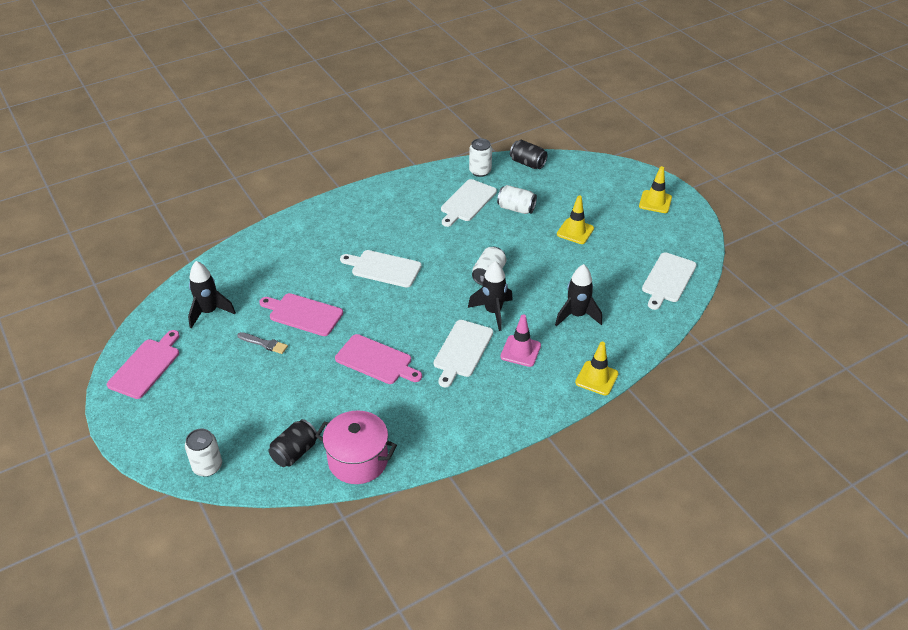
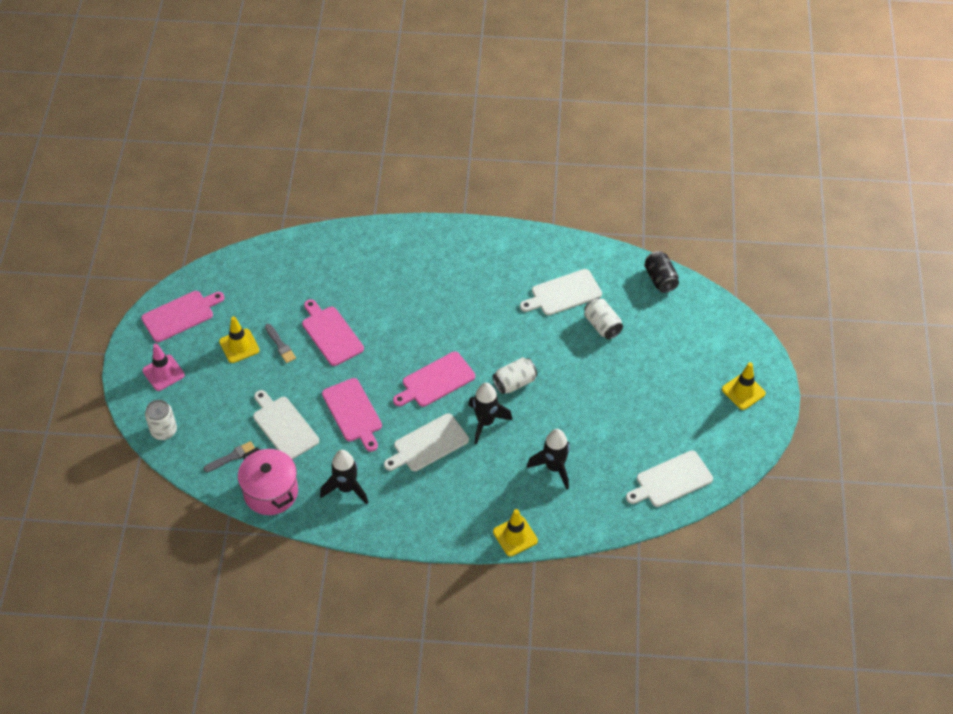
camera: 35 degrees right, 10 degrees up
(209, 312) = (261, 290): black rocket -> black rocket (346, 488)
(295, 452) = (232, 457): black can -> grey brush
(383, 268) = (431, 325): white cutting board -> white cutting board (284, 426)
(425, 304) = (436, 381): none -> pink cutting board
(480, 171) = (606, 264): white can -> none
(520, 351) = (475, 473): pink traffic cone -> pink traffic cone (163, 373)
(575, 231) = (634, 381): yellow traffic cone -> yellow traffic cone (239, 346)

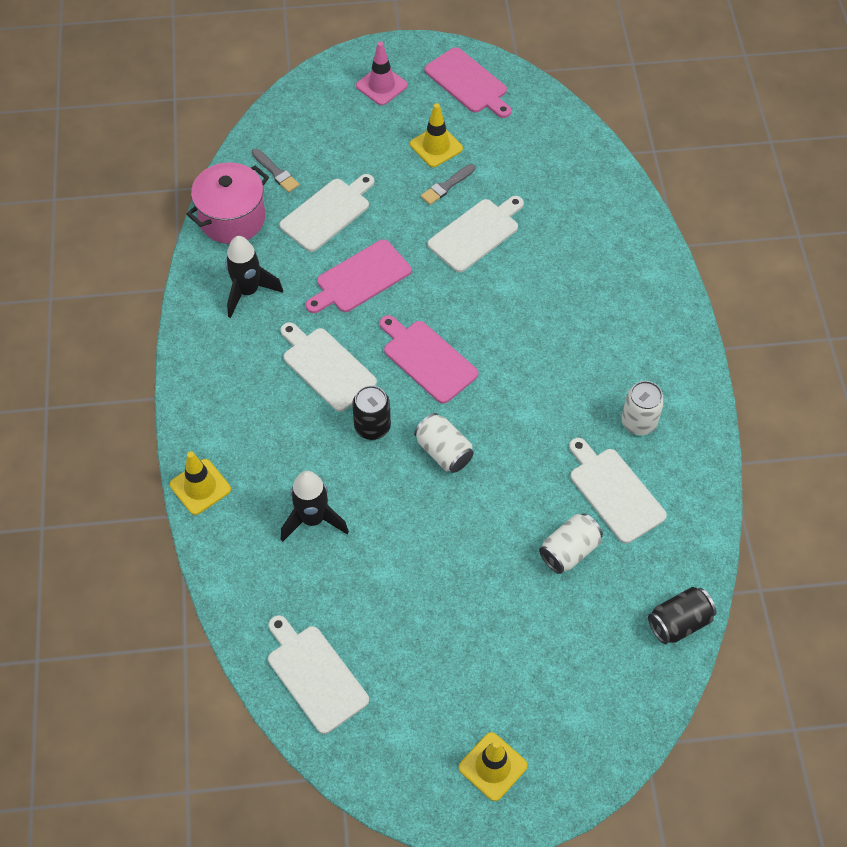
camera: 80 degrees right, 5 degrees up
(164, 431) = (301, 103): white can -> white can (639, 422)
(331, 334) = (476, 233): pink cutting board -> white cutting board
(485, 422) = (372, 426): black rocket -> black can

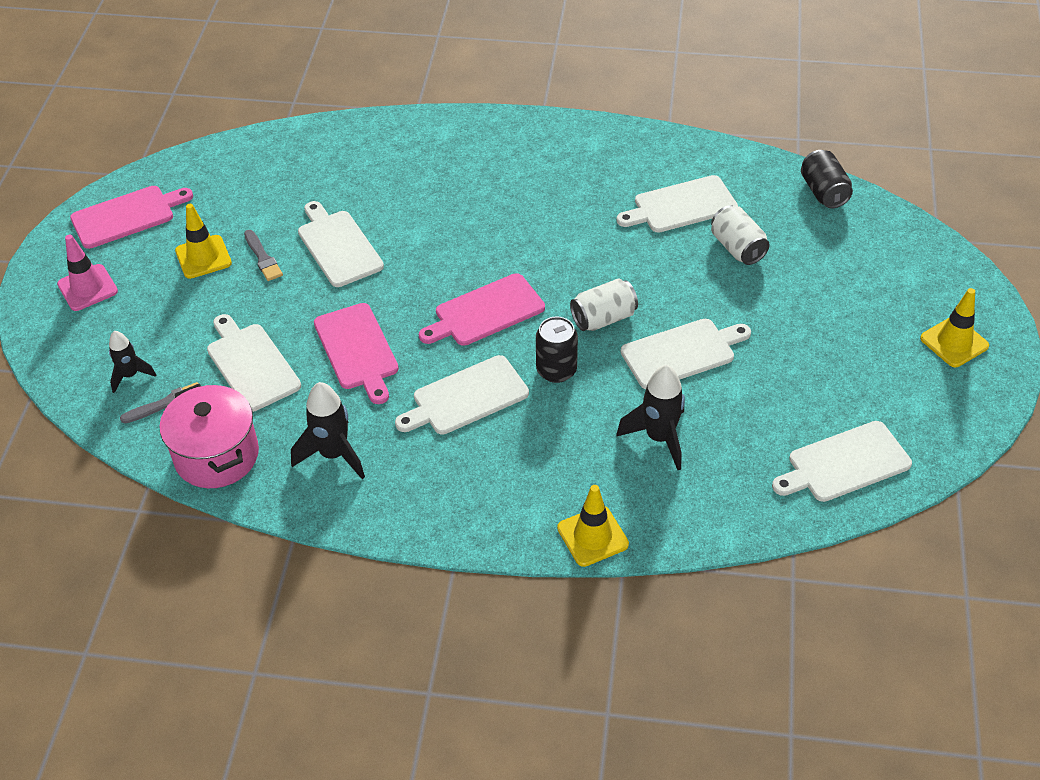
camera: 75 degrees left, 10 degrees down
(298, 142) = (130, 375): none -> black rocket
(417, 522) = (682, 353): none -> white cutting board
(639, 422) = (609, 175): white can -> none

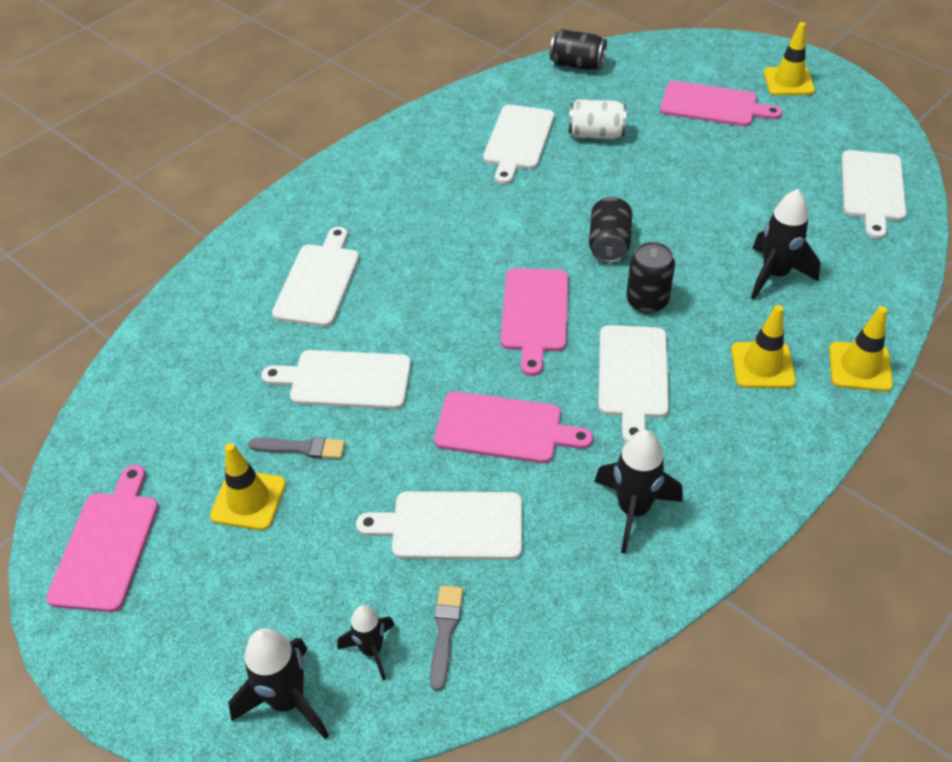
camera: 55 degrees left, 0 degrees up
(72, 356) = (287, 700): none -> black rocket
(87, 288) = (187, 636): pink traffic cone -> none
(217, 456) = (561, 615): pink pot -> none
(542, 471) = (762, 365): none -> yellow traffic cone
(603, 318) = (609, 244): white can -> black can
(682, 353) = (688, 218): white cutting board -> white cutting board (318, 281)
(859, 304) = (713, 105): none -> pink cutting board

